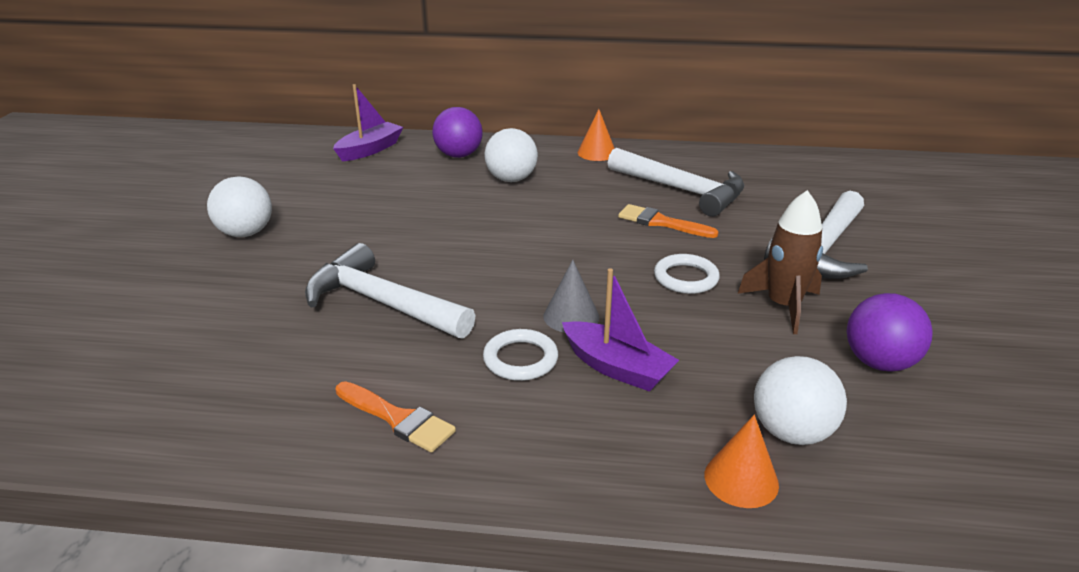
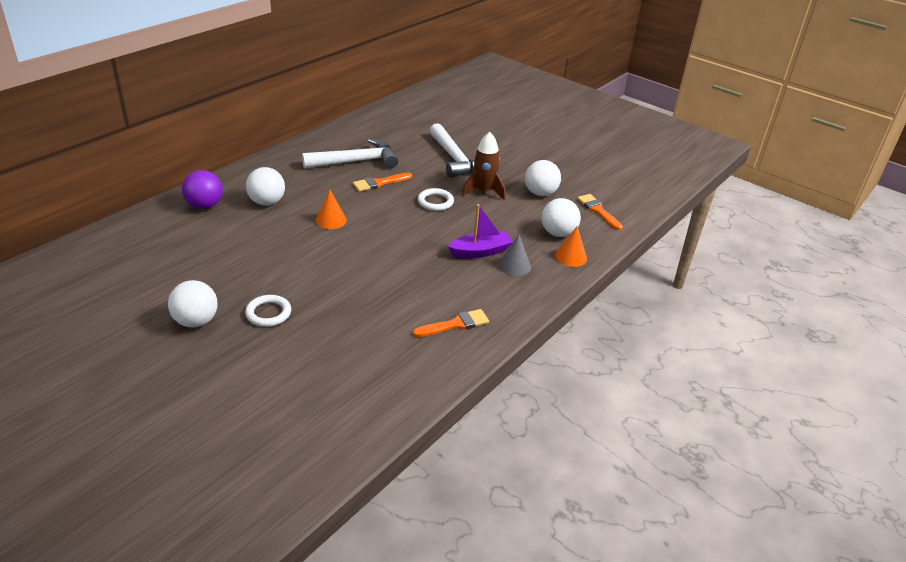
camera: 60 degrees left, 5 degrees up
(370, 150) = (139, 234): purple boat -> none
(382, 303) = (350, 296): white hammer -> none
(520, 359) = (447, 273): white ring -> white ring (268, 313)
(571, 316) = (429, 245): grey cone -> grey cone (514, 266)
(596, 153) = (276, 162): orange cone -> orange cone (331, 220)
(879, 362) = (540, 193): purple ball -> white ball
(950, 457) = (598, 211): none -> orange brush

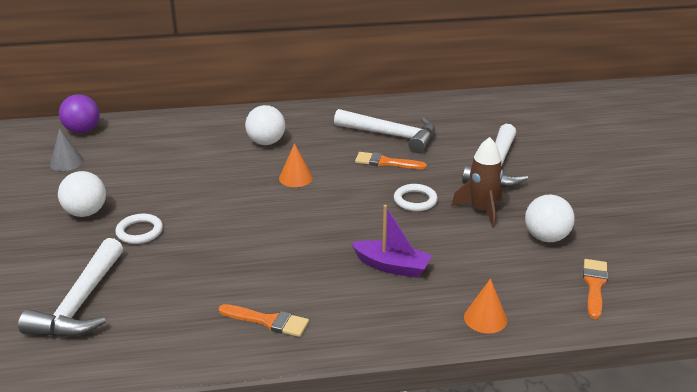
camera: 45 degrees right, 5 degrees down
(205, 206) = (217, 127): purple ball -> purple ball (82, 131)
(305, 385) = (80, 303): none -> white hammer
(514, 266) = (408, 296): grey cone -> grey cone (66, 162)
(558, 233) = (506, 287): white ball -> none

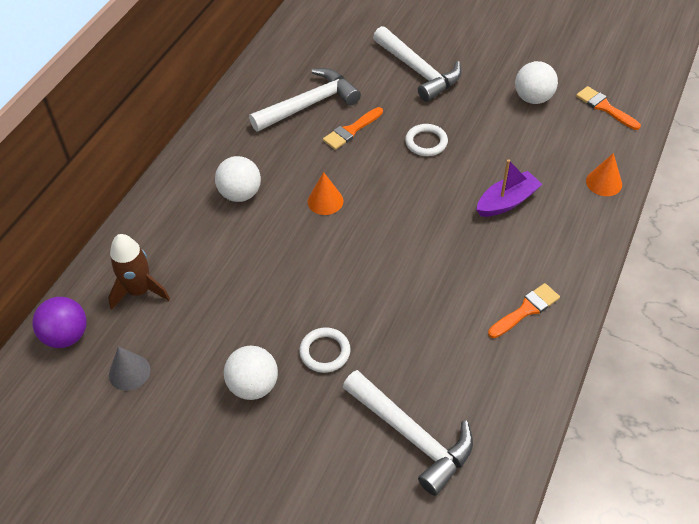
camera: 55 degrees left, 20 degrees up
(481, 210) = (471, 112): brown rocket -> brown rocket (139, 291)

